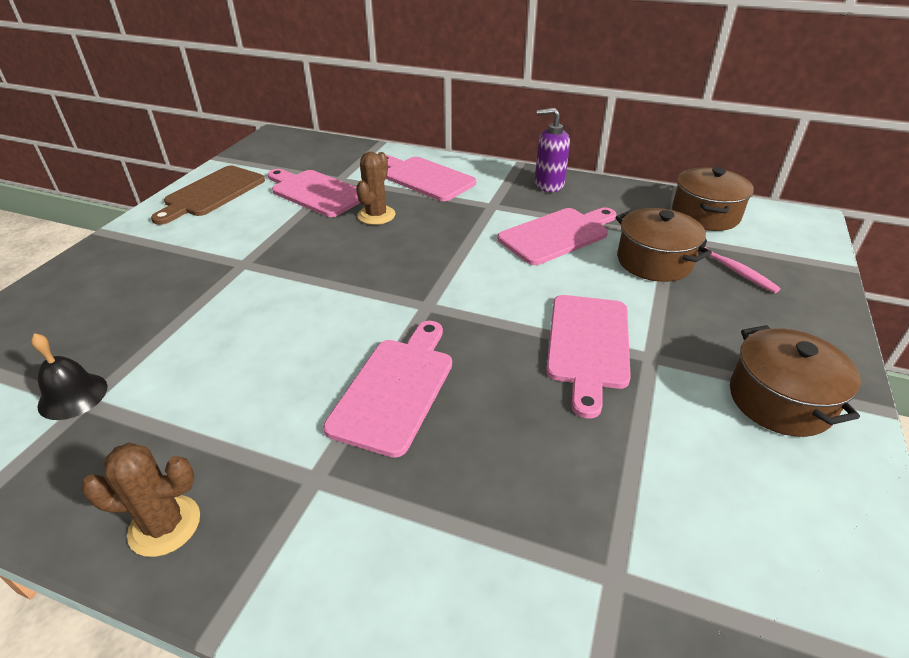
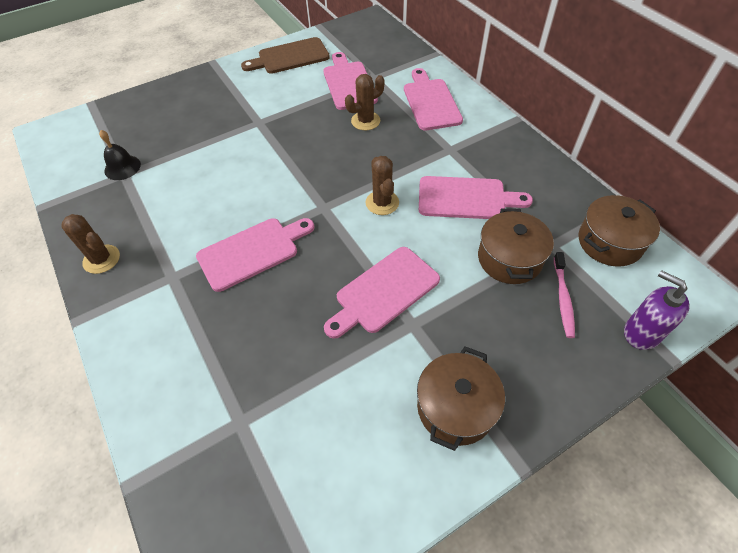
camera: 40 degrees right, 15 degrees up
(484, 273) = (382, 203): none -> brown cactus
(548, 184) = (515, 150): purple soap dispenser -> purple soap dispenser (641, 333)

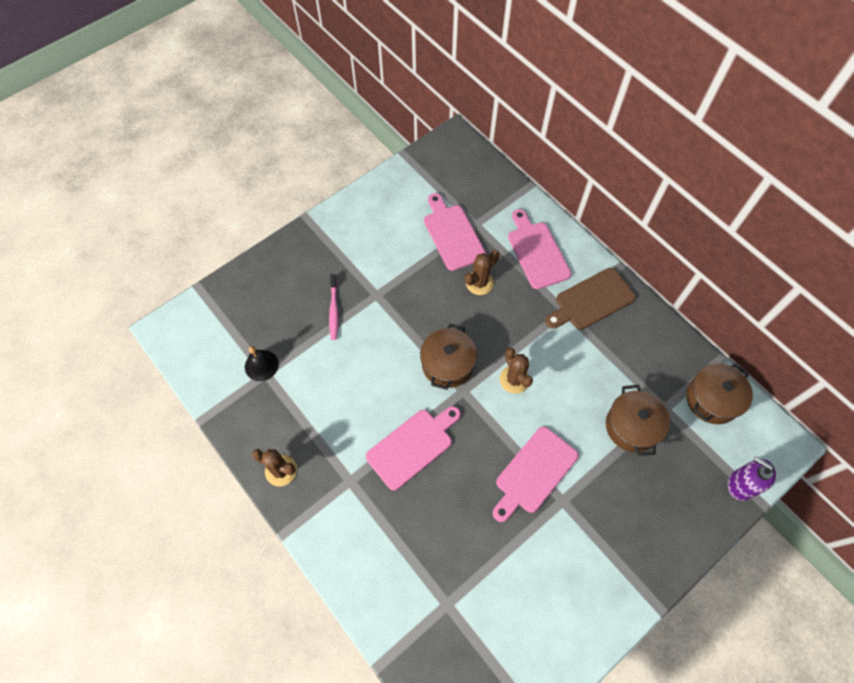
camera: 10 degrees left, 10 degrees up
(290, 57) = (384, 202): brown cutting board -> brown cutting board (591, 300)
(455, 407) = (607, 568): brown pot -> brown pot (447, 364)
(466, 198) = (587, 366): pink cutting board -> none
(563, 298) = (678, 460): pink toothbrush -> pink toothbrush (334, 310)

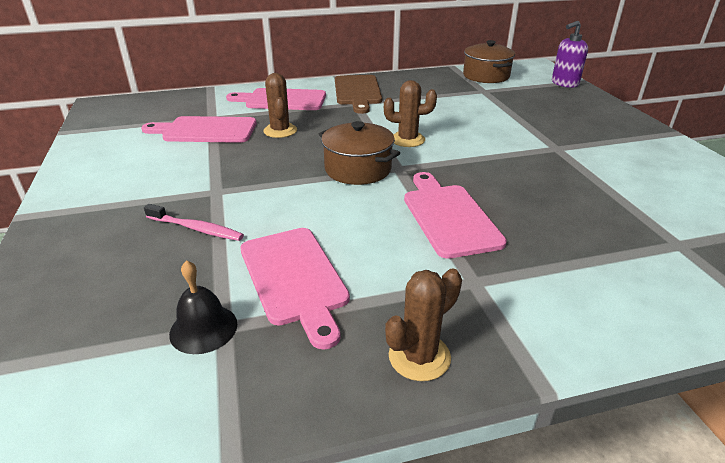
camera: 65 degrees left, 30 degrees down
(534, 473) = (520, 154): pink cutting board -> pink cutting board (295, 278)
(632, 426) = (493, 105): brown pot -> none

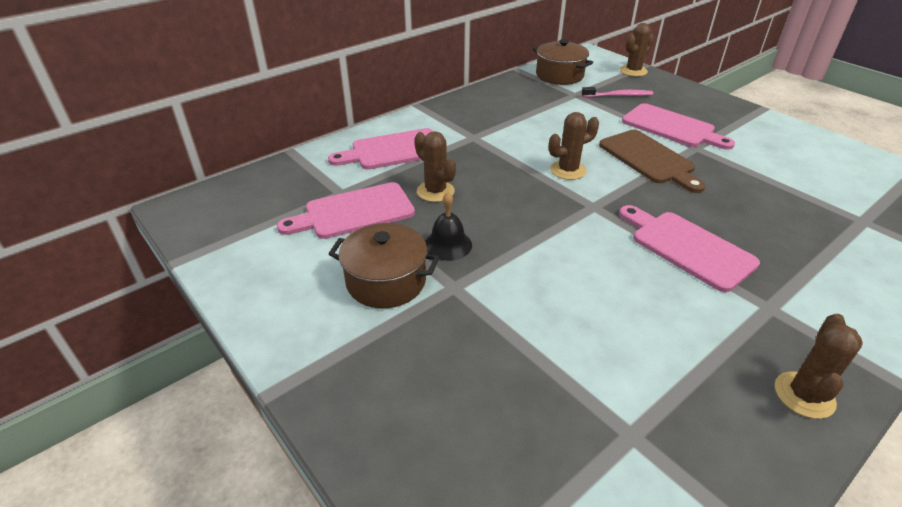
camera: 25 degrees left, 5 degrees up
(196, 228) = (485, 338): pink toothbrush -> pink toothbrush (618, 96)
(203, 328) = (617, 444): black bell -> black bell (448, 244)
(295, 278) = (634, 359): pink cutting board -> pink cutting board (671, 127)
(357, 92) = (460, 122): brown cutting board -> brown cutting board (649, 159)
(358, 169) = (560, 218): brown pot -> brown pot (386, 281)
(564, 83) = (633, 71): purple soap dispenser -> brown cactus

